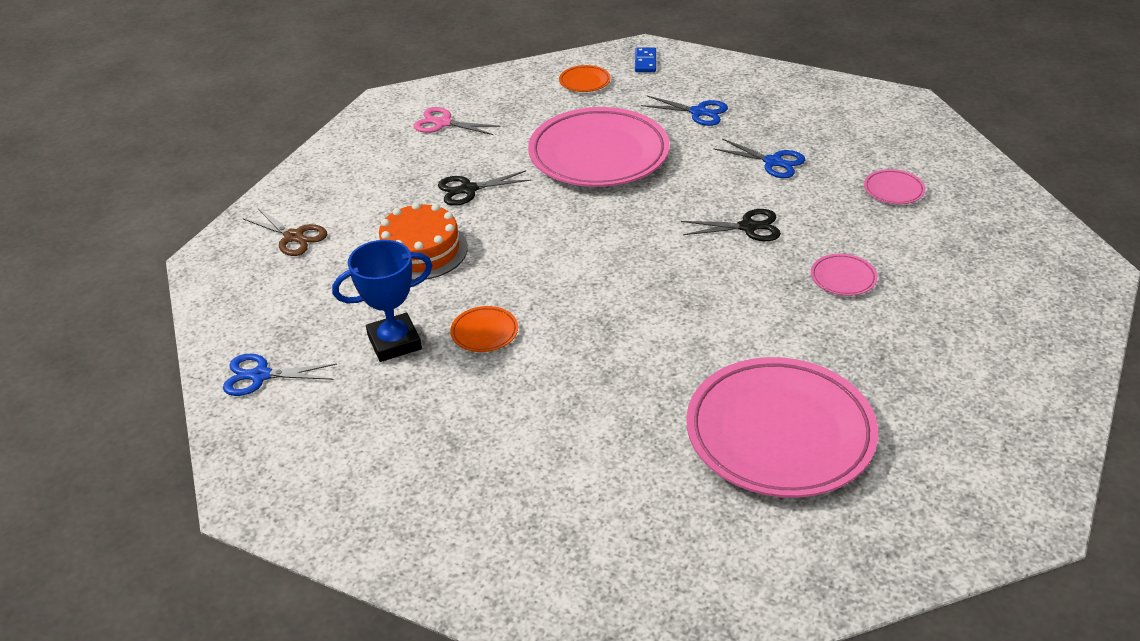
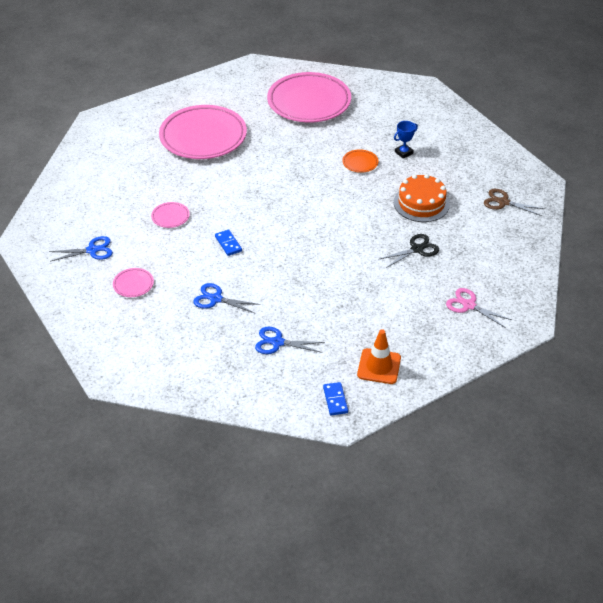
camera: 165 degrees right, 5 degrees up
(260, 376) = (459, 130): blue scissors -> blue scissors (92, 250)
(394, 342) = (403, 152): blue trophy -> blue trophy, size x0.59
(443, 123) = (468, 305): pink scissors -> pink scissors turned 150 degrees counterclockwise
(584, 82) = (379, 366): orange plate -> orange traffic cone
(599, 155) = (341, 289): pink plate -> pink plate (309, 102)
(748, 227) = (228, 244): black scissors -> blue domino

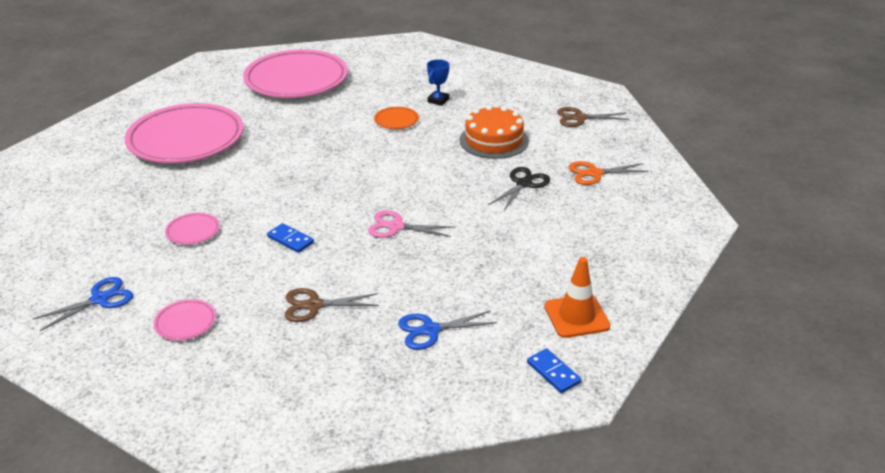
camera: 25 degrees left, 10 degrees down
(216, 299) = (314, 305): blue scissors -> brown scissors
(468, 305) = (625, 221): pink scissors -> pink scissors (396, 227)
(477, 257) = (594, 173): none -> orange scissors

